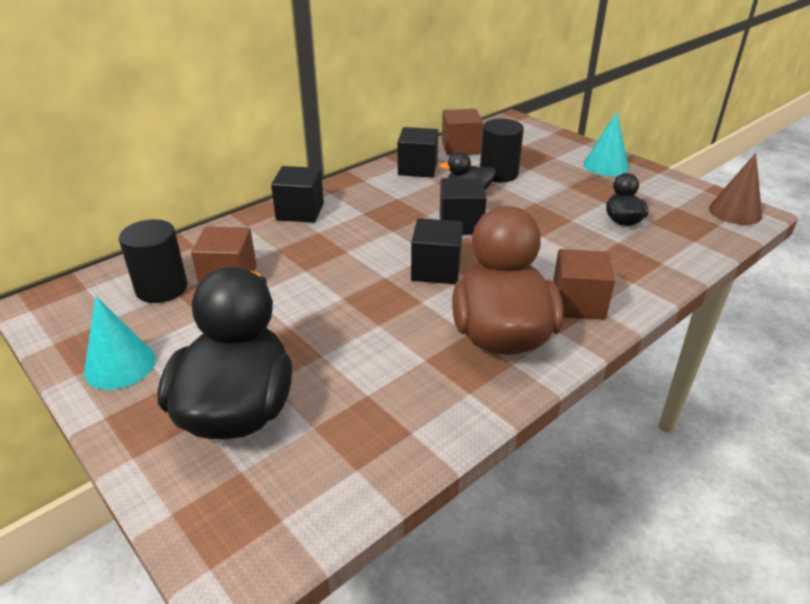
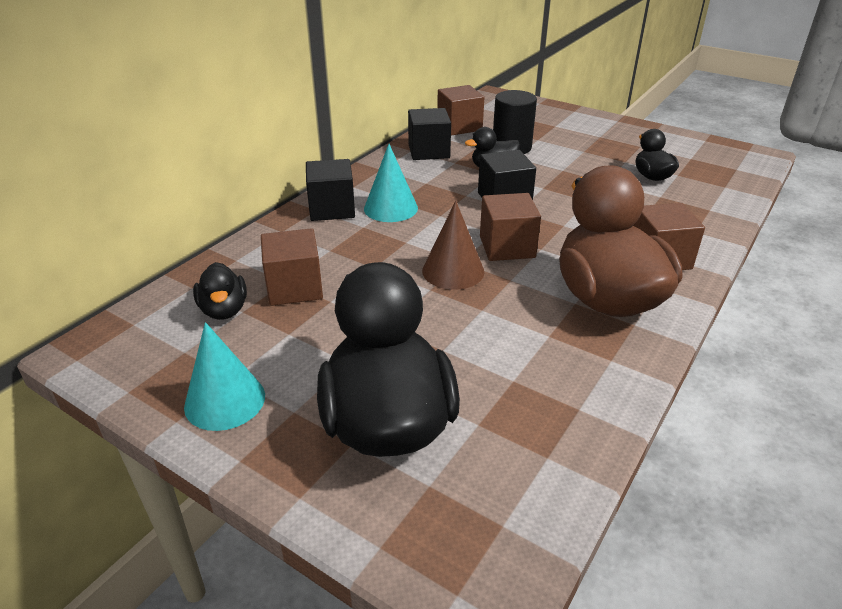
camera: 15 degrees left, 0 degrees up
(162, 288) = (224, 310): black cylinder -> black duck
(436, 270) = (507, 247): black cube -> brown cube
(605, 166) = (606, 128): turquoise cone -> turquoise cone (390, 208)
(735, 212) = (743, 156): brown cone -> brown cone (453, 271)

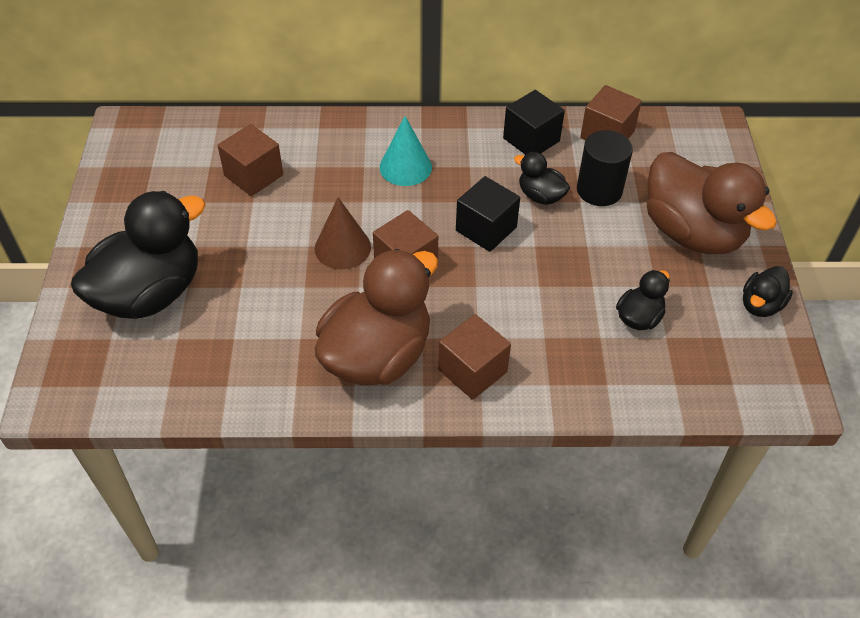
camera: 55 degrees right, 15 degrees up
(224, 310) = (203, 157): black duck -> black duck (760, 305)
(225, 401) = (121, 211): turquoise cone -> none
(332, 209) = (374, 135): black cube -> none
(586, 134) = (692, 233): none -> brown duck

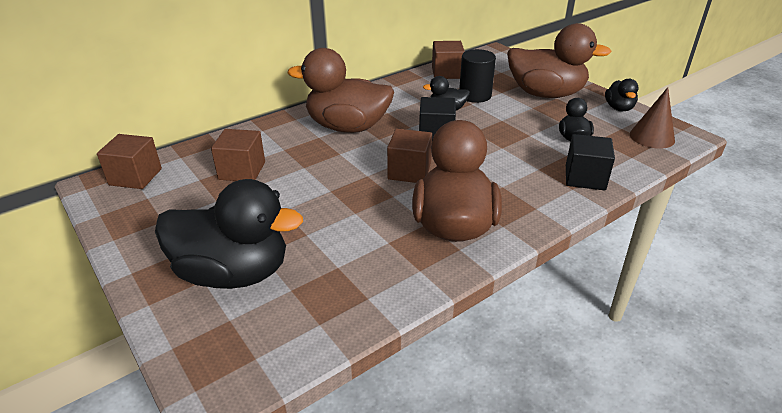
camera: 35 degrees left, 15 degrees down
(150, 293) = (234, 273): black duck -> black duck turned 90 degrees clockwise
(342, 247) = (356, 181): brown cone -> brown cone (652, 137)
(405, 167) = (347, 127): turquoise cone -> brown duck
(472, 371) = (522, 204): brown cube -> brown cube (135, 177)
(531, 140) = (408, 89): black cube -> black cube (585, 178)

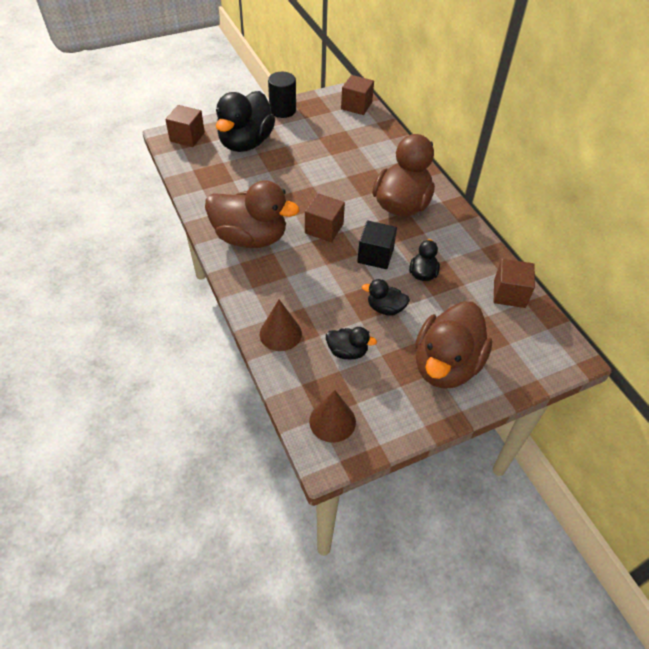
camera: 100 degrees right, 15 degrees up
(242, 171) = (350, 148): brown cube -> brown cube (187, 137)
(475, 95) = (450, 303): black cylinder -> black cylinder (282, 110)
(585, 178) = (280, 333): black cube -> brown cone
(619, 108) = (401, 421): black duck -> black duck (385, 308)

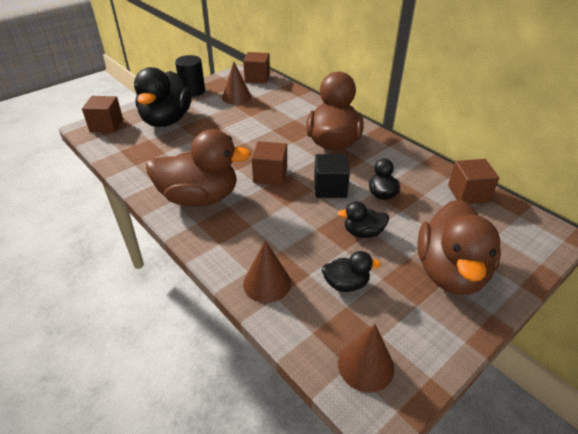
camera: 15 degrees left, 10 degrees down
(325, 127) = (236, 97): none -> brown cone

